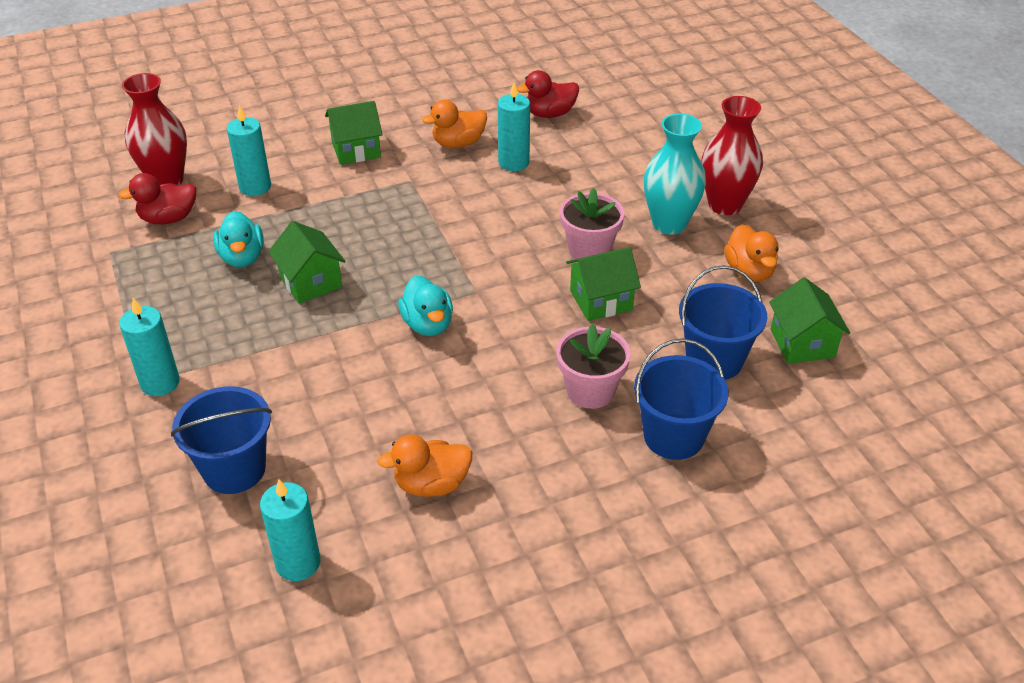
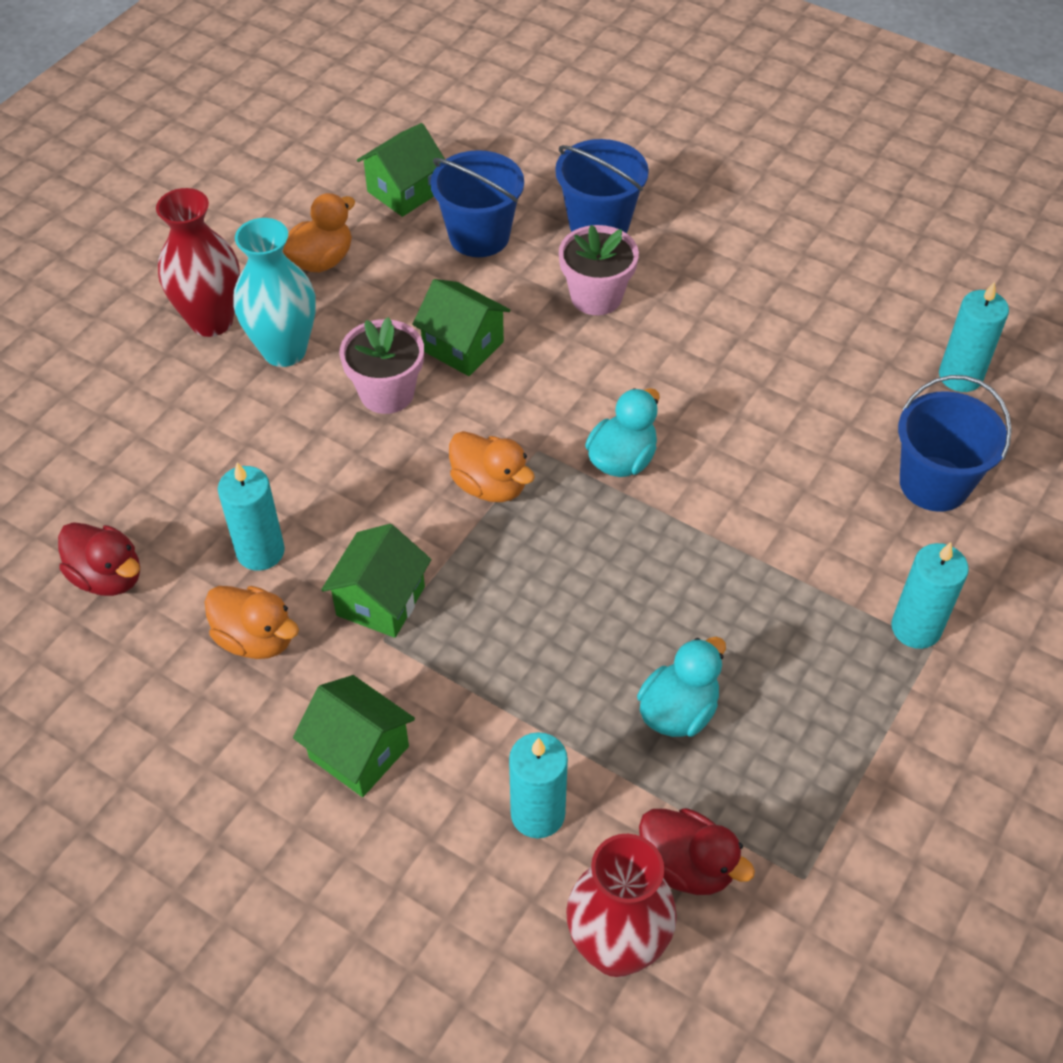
camera: 125 degrees left, 10 degrees up
(310, 282) = (655, 607): green house -> green house (380, 601)
(431, 484) = (802, 342): orange duck -> orange duck (490, 486)

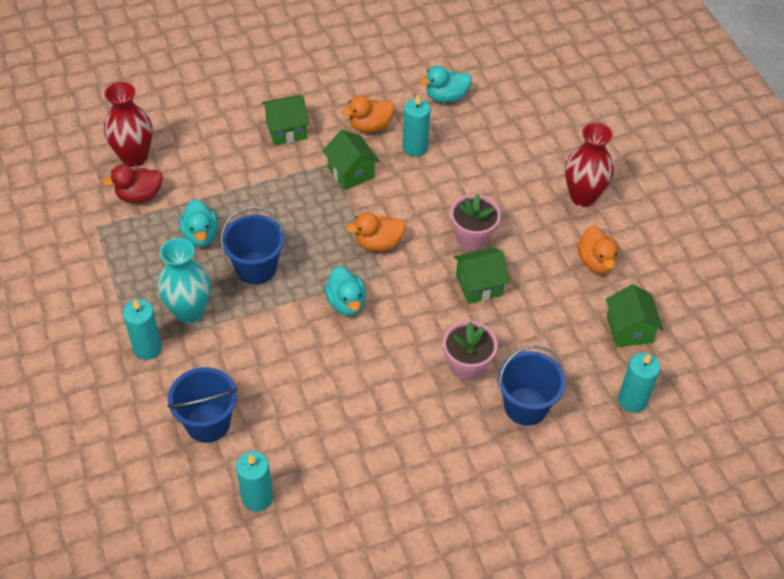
camera: 125 degrees right, 0 degrees up
(108, 577) = (446, 97): red duck -> turquoise duck
(284, 350) = (537, 214): turquoise vase -> turquoise vase (189, 311)
(479, 236) = (561, 342): blue bucket -> blue bucket (256, 268)
(537, 814) = (206, 166): turquoise candle -> turquoise candle (632, 400)

